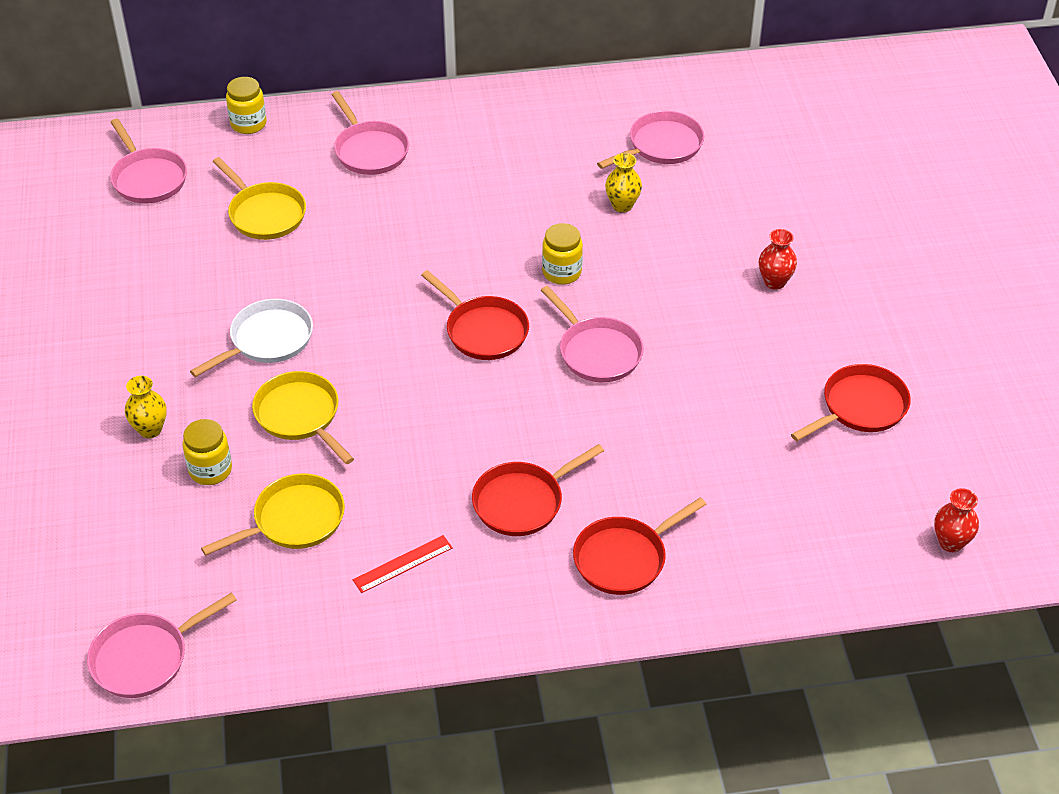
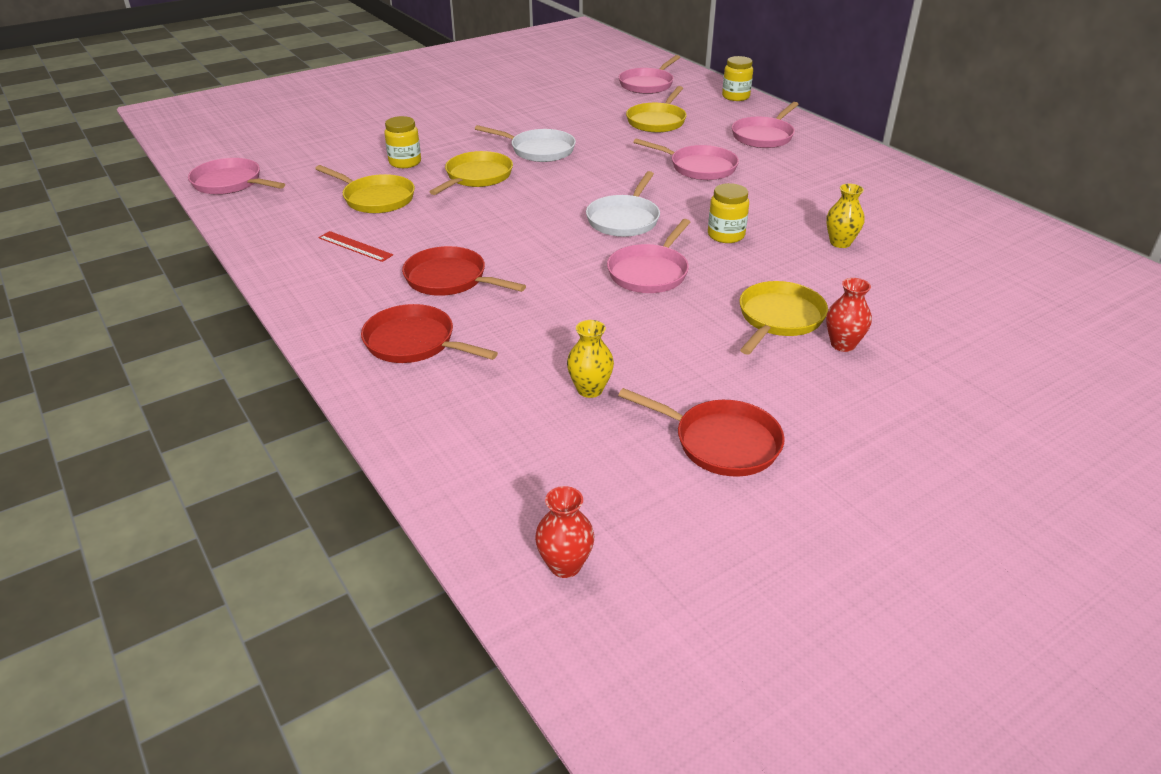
camera: 65 degrees right, 10 degrees down
(150, 429) = (428, 137): yellow vase -> yellow vase (590, 389)
(483, 330) = (624, 219): red pan -> white pan
(661, 146) = (942, 243): pink pan -> pink pan (699, 167)
(719, 301) = (779, 319): none -> yellow pan

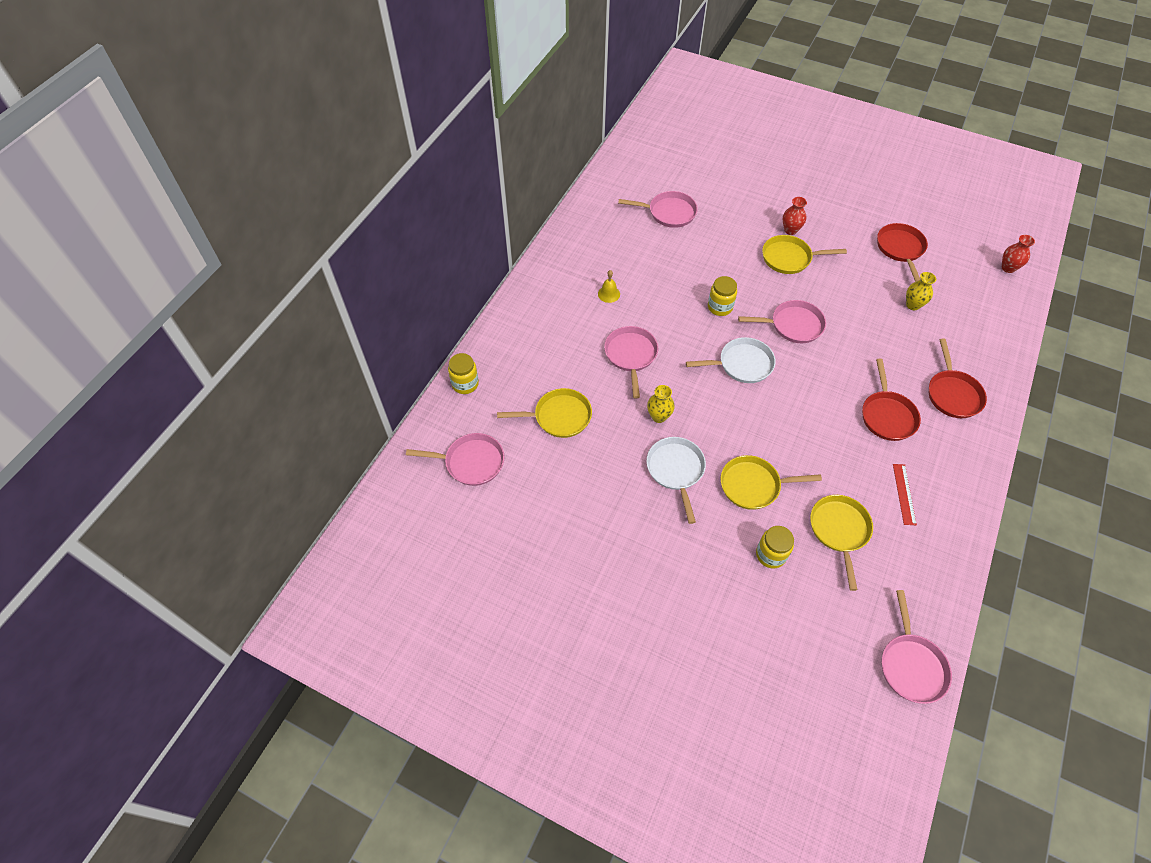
camera: 120 degrees left, 20 degrees up
(764, 136) = (544, 337): pink pan -> pink pan (669, 213)
(803, 180) = (609, 294): none -> yellow bell
(840, 243) = (686, 255): yellow vase -> yellow vase (659, 416)

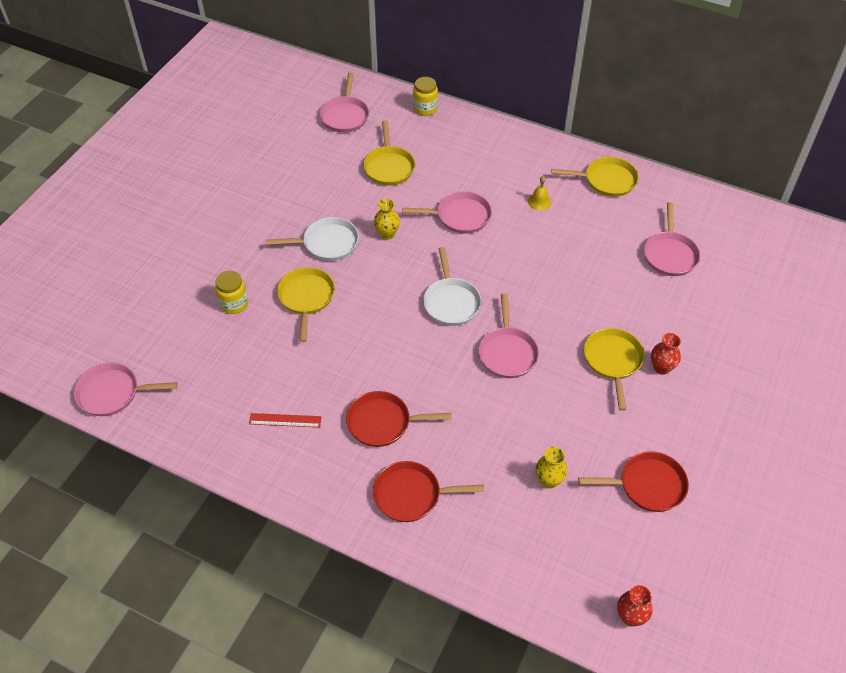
camera: 90 degrees right, 5 degrees down
(720, 307) = (529, 290): yellow jar -> none
(839, 530) = (251, 359): yellow pan -> yellow pan (606, 180)

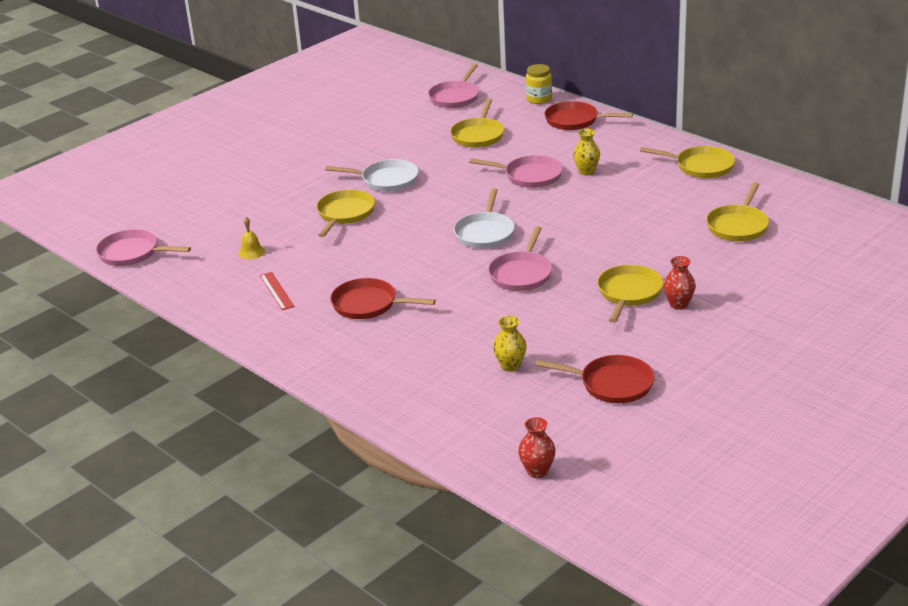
camera: 20 degrees right, 20 degrees down
(234, 304) = (274, 210): yellow jar -> none
(285, 420) = (277, 291): red ruler -> red ruler turned 45 degrees clockwise
(387, 234) = (449, 180): yellow vase -> yellow vase (586, 171)
(411, 495) = (367, 356): red pan -> red pan (575, 121)
(539, 202) = (619, 174): yellow bell -> yellow bell (251, 252)
(670, 254) = (738, 226): pink pan -> yellow pan

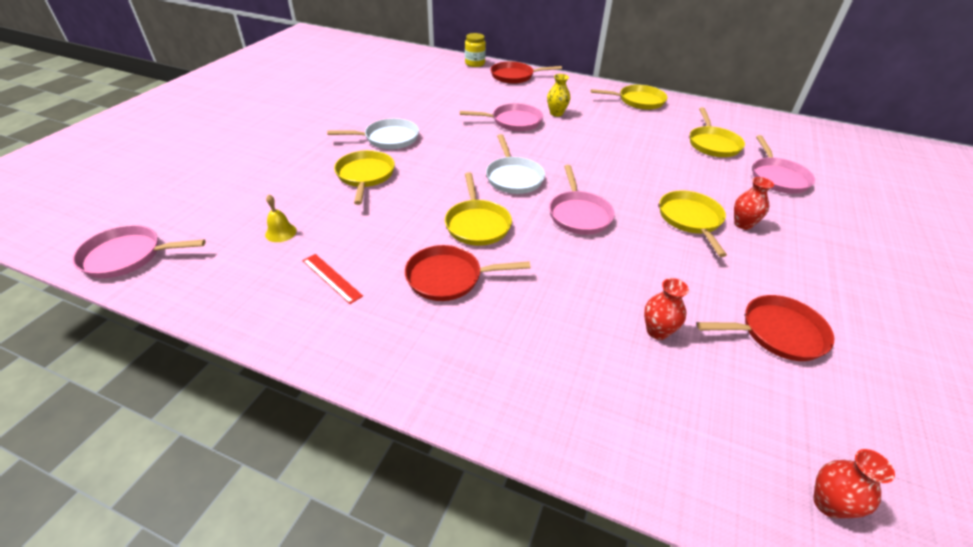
camera: 25 degrees left, 10 degrees up
(455, 97) = (407, 67): pink pan -> pink pan (777, 177)
(478, 135) = (446, 93): yellow pan -> yellow pan (477, 224)
(510, 366) = (657, 331): yellow vase -> red vase

